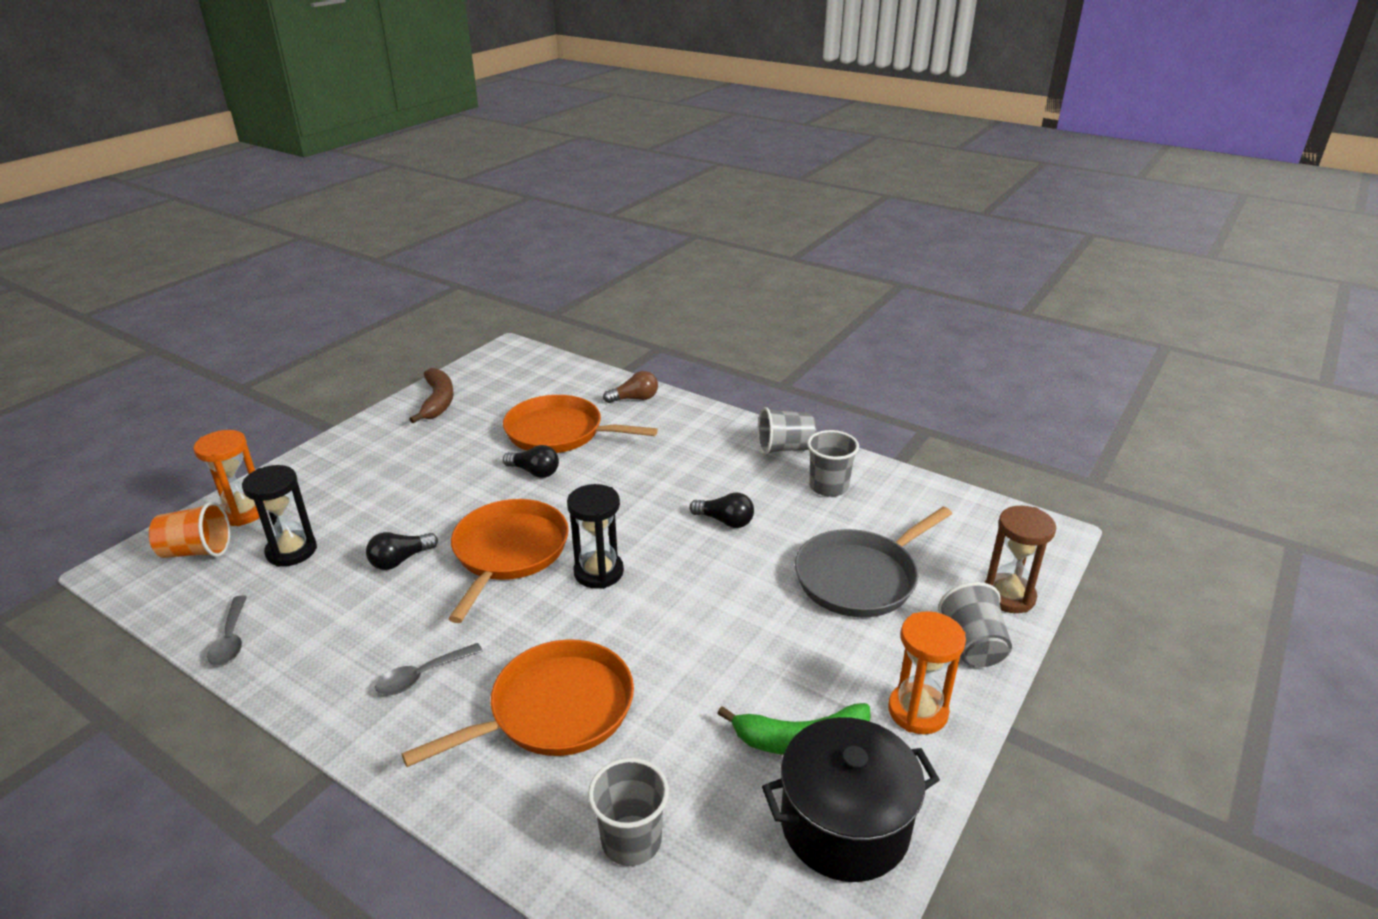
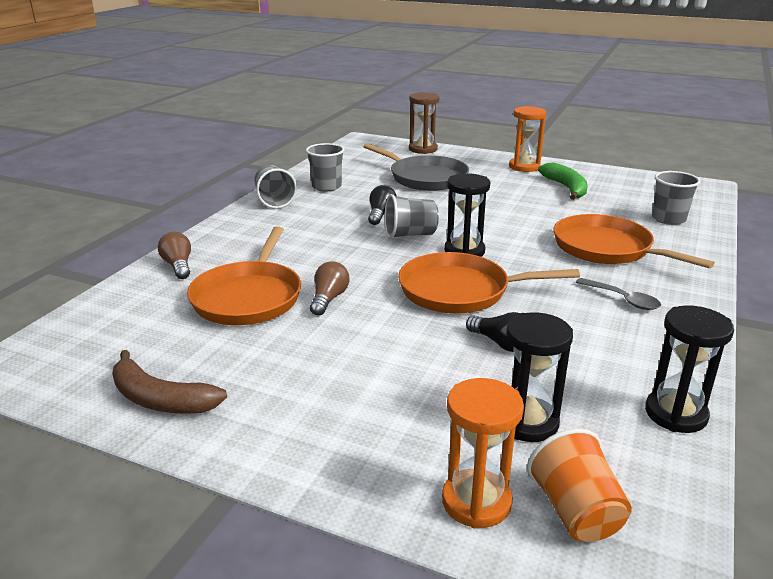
camera: 100 degrees left, 5 degrees down
(231, 639) = (675, 414): grey spoon -> black hourglass
(438, 402) = (160, 399): brown banana -> brown banana turned 135 degrees counterclockwise
(534, 472) = (329, 299): black light bulb -> brown light bulb
(844, 825) = (608, 179): black pot -> none
(972, 645) = (467, 156): grey cup -> grey cup (410, 235)

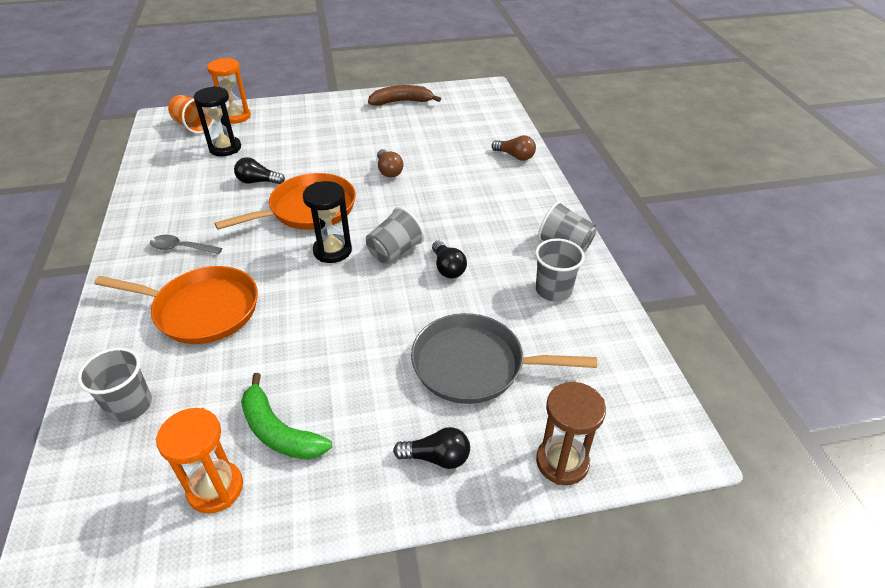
camera: 145 degrees right, 15 degrees up
(249, 297) = (437, 154): orange pan -> none
(482, 163) = (437, 457): none -> black light bulb
(524, 167) = (368, 478): orange hourglass -> orange hourglass (215, 488)
(675, 414) = (147, 177): black hourglass -> none

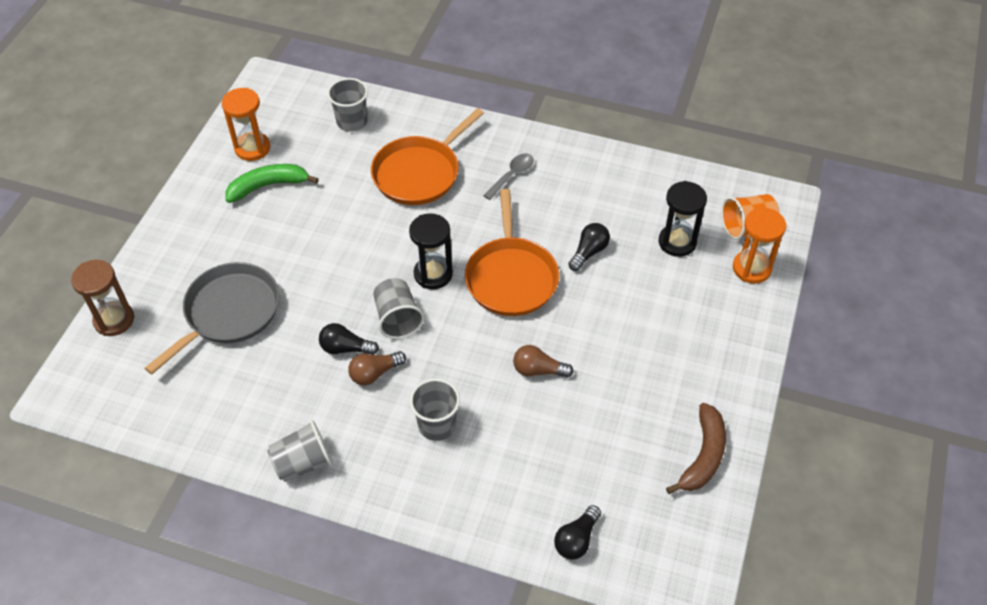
camera: 120 degrees right, 10 degrees up
(437, 457) = (178, 256): black light bulb -> black light bulb (576, 539)
(515, 156) = (488, 516): brown light bulb -> brown light bulb (375, 373)
(553, 290) = (256, 414): grey cup -> grey cup (437, 425)

